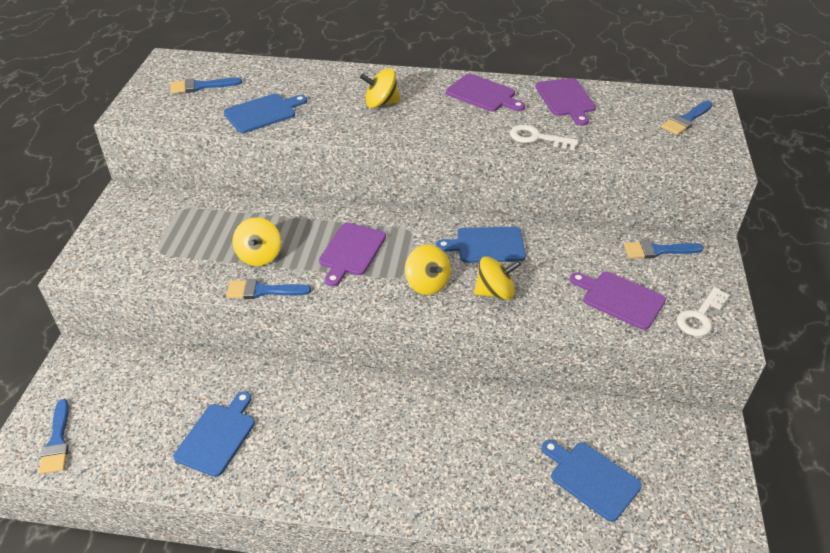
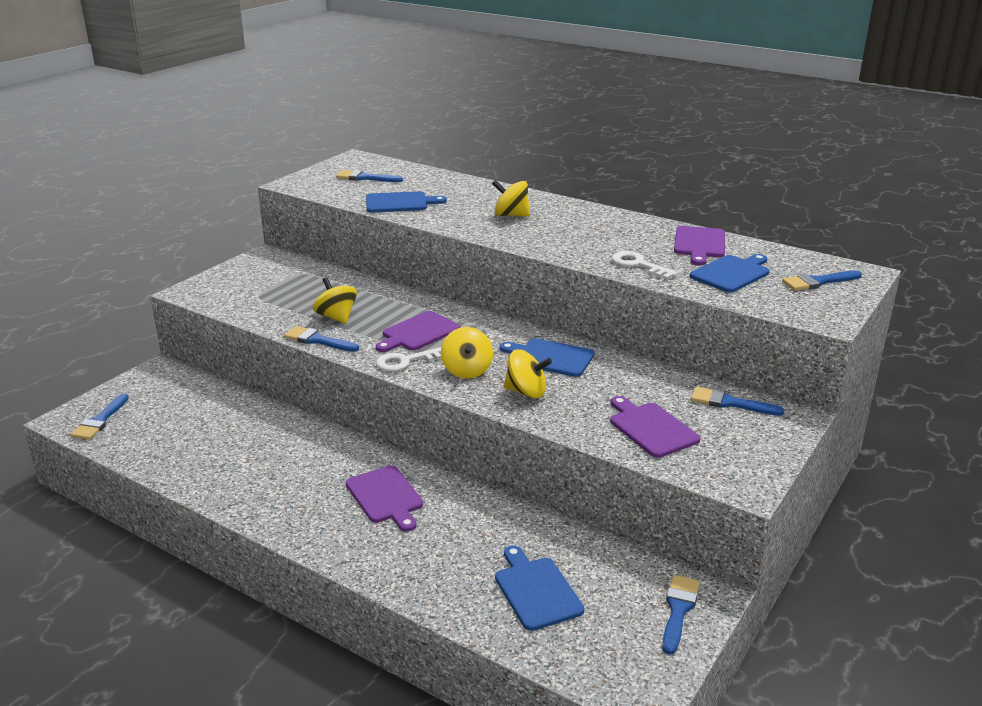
camera: 25 degrees right, 15 degrees down
(217, 436) = (222, 454): blue cutting board -> blue cutting board (731, 273)
(259, 256) = (336, 317): yellow spinning top -> yellow spinning top turned 120 degrees clockwise
(483, 94) = (617, 226): purple cutting board -> purple cutting board (386, 497)
(700, 316) = (727, 463): white key -> white key (406, 361)
(703, 452) = (678, 610): none -> blue brush

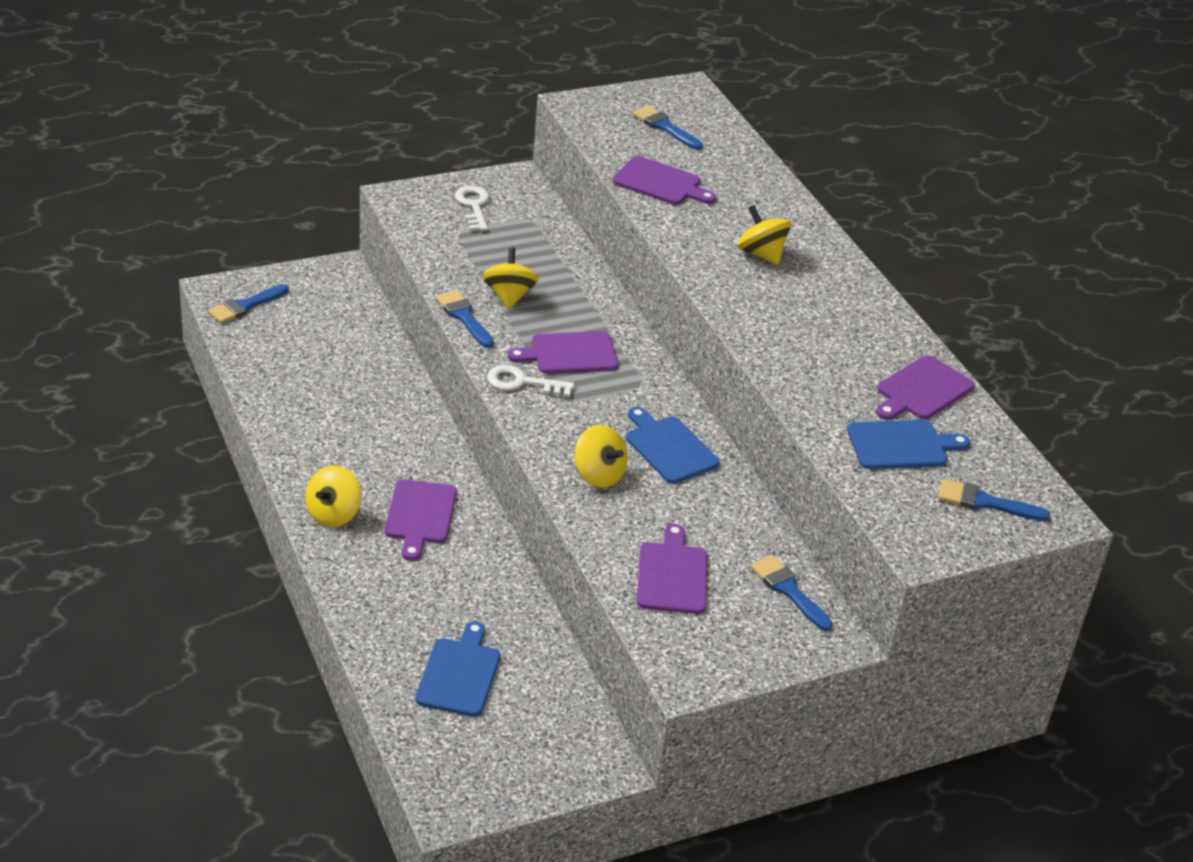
camera: 30 degrees right, 10 degrees up
(399, 203) = (660, 183): blue cutting board -> purple cutting board
(467, 370) = (569, 422): yellow spinning top -> yellow spinning top (333, 514)
(638, 265) = (813, 386): white key -> white key (473, 206)
(678, 610) = (563, 761): blue brush -> none

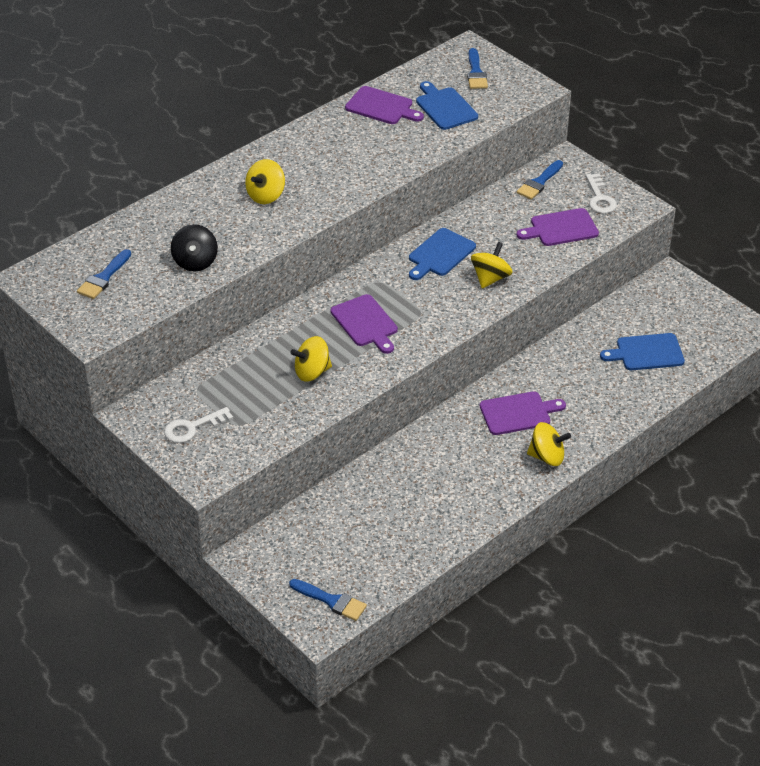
camera: 105 degrees left, 5 degrees up
(463, 317) = (355, 389): blue brush -> none
(522, 382) = (416, 337): white key -> white key (600, 198)
(660, 183) = (195, 262): purple cutting board -> black spinning top

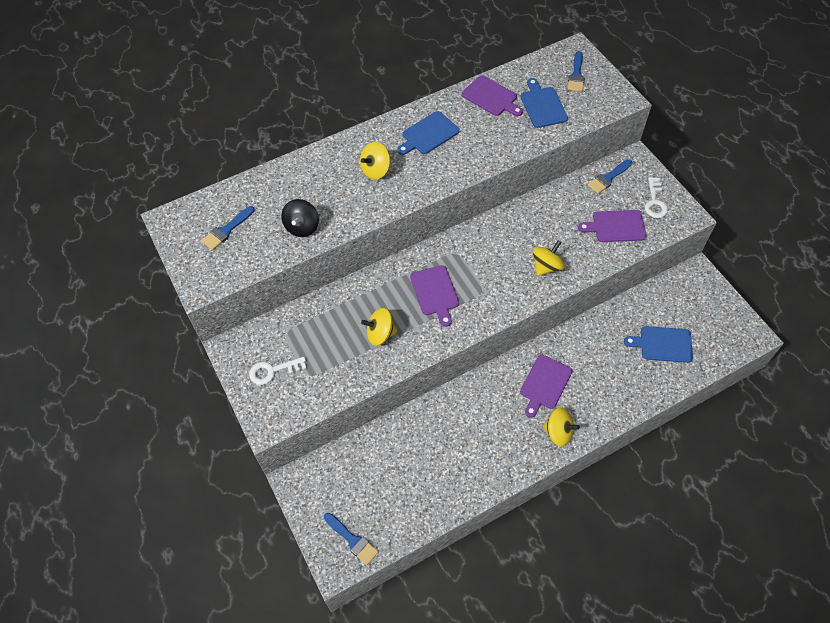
camera: 15 degrees right, 15 degrees up
(440, 254) = (511, 235): blue cutting board -> blue cutting board (428, 134)
(518, 413) = (545, 384): purple cutting board -> purple cutting board turned 120 degrees clockwise

